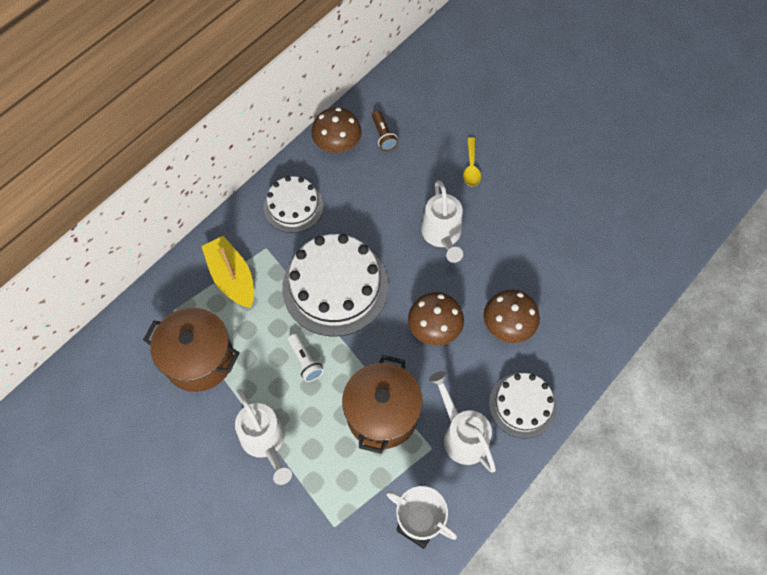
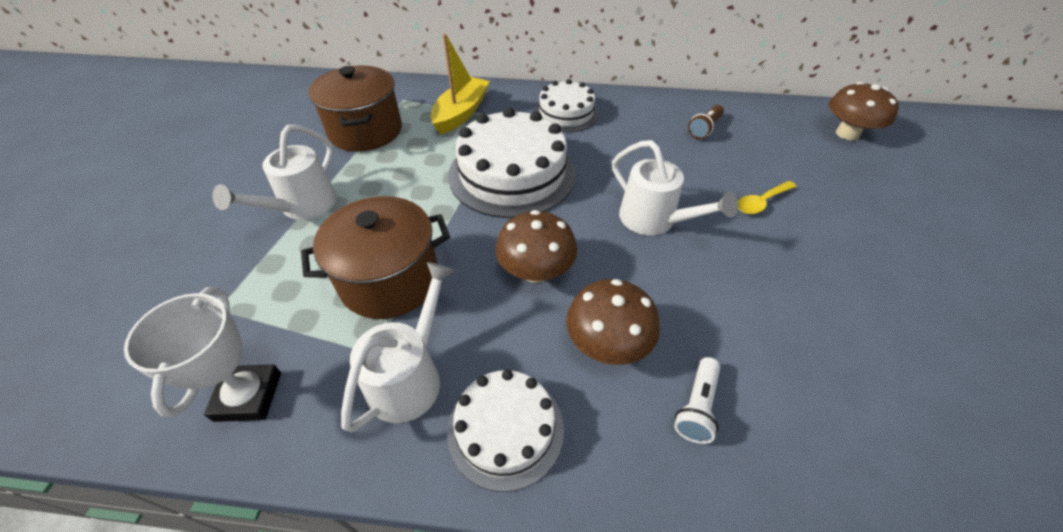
camera: 55 degrees right, 15 degrees down
(305, 361) = (412, 192): white flashlight -> white flashlight (696, 406)
(337, 144) = (657, 108): brown mushroom -> brown mushroom (847, 134)
(442, 236) = (654, 220): white watering can -> white watering can turned 90 degrees counterclockwise

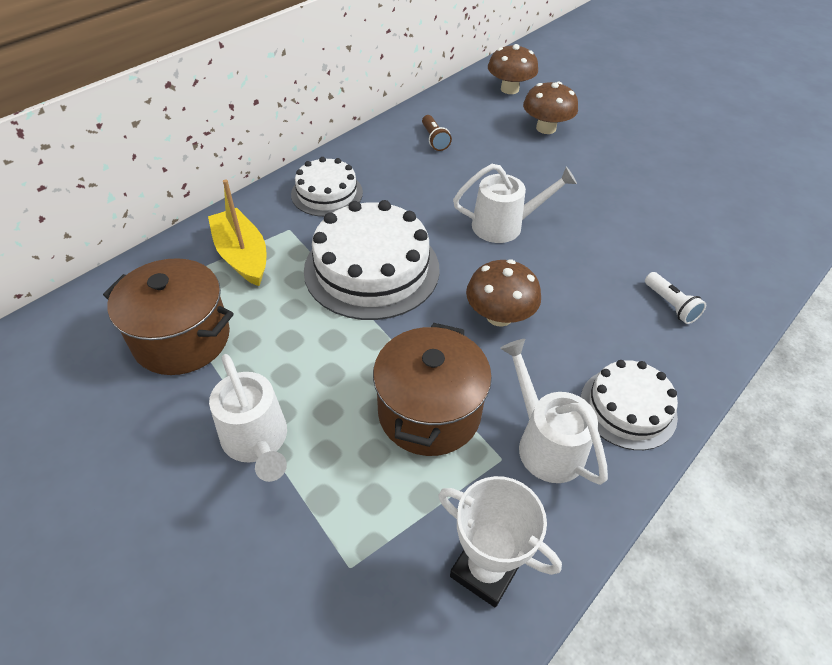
camera: 55 degrees left, 0 degrees up
(607, 344) = (596, 317): brown mushroom -> brown mushroom (546, 128)
(761, 202) = (535, 168): yellow spoon -> none

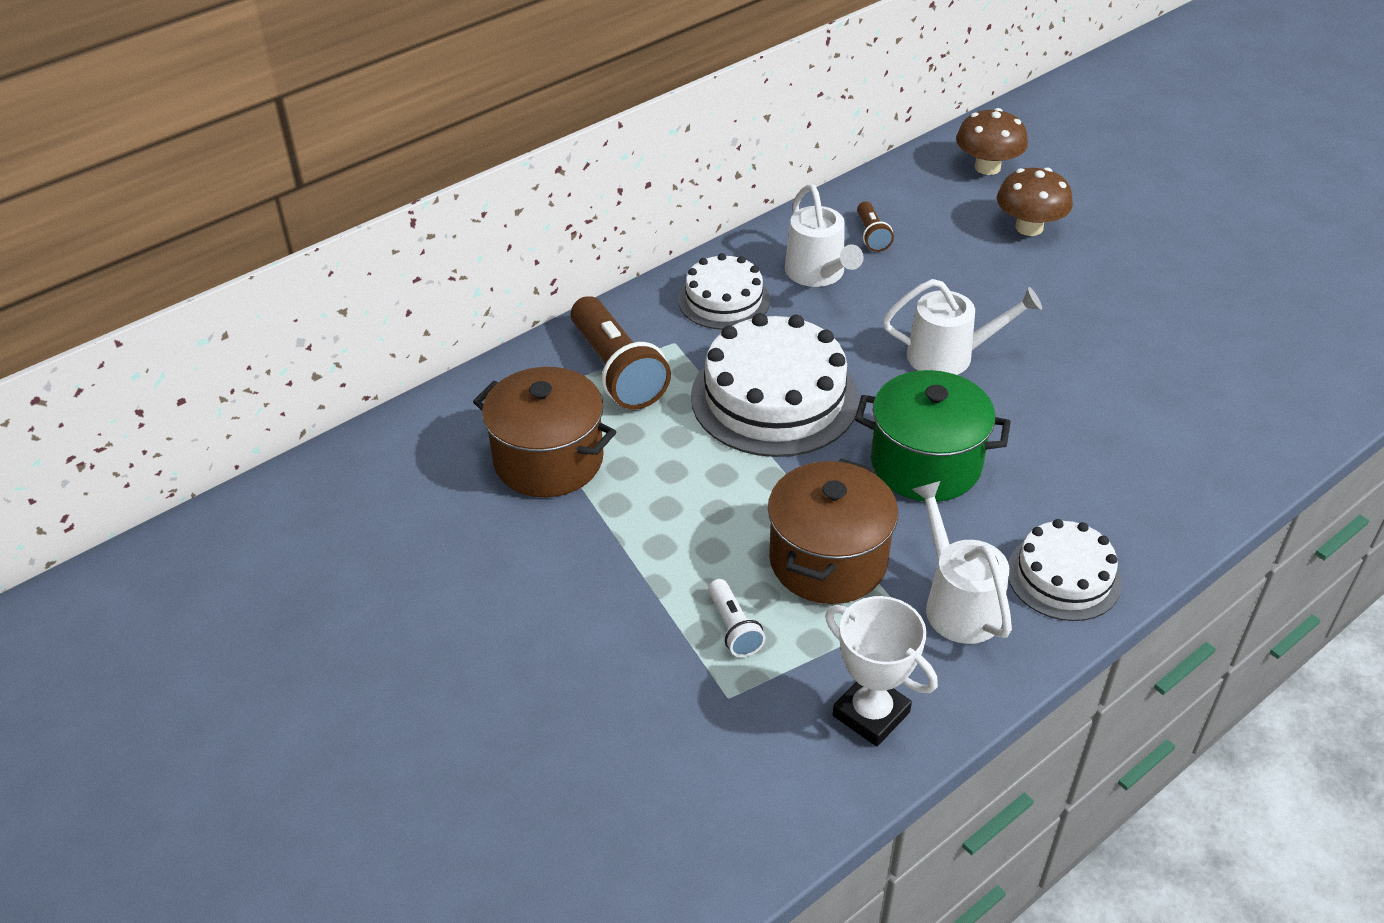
camera: 10 degrees right, 5 degrees down
(242, 256) = (617, 371): yellow boat -> brown flashlight
(257, 442) = (634, 573): white watering can -> white watering can (819, 274)
(499, 316) = (925, 464): brown mushroom -> green pot
(670, 305) = (1146, 468): white flashlight -> white flashlight (733, 628)

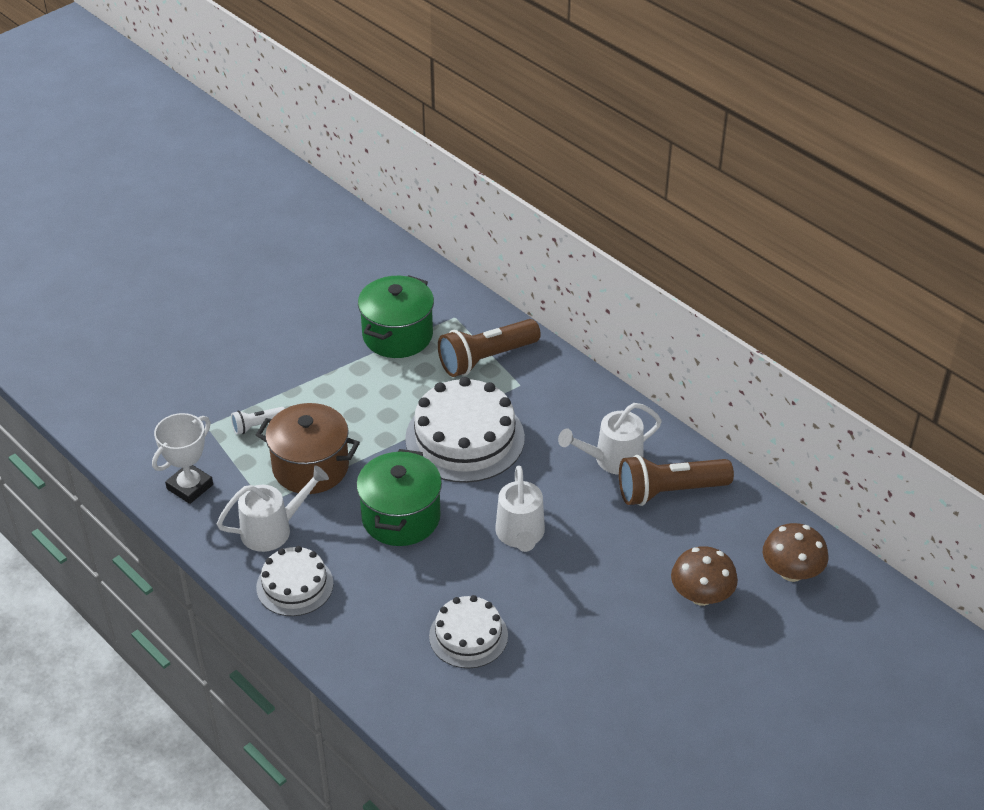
camera: 85 degrees right, 0 degrees up
(548, 460) = (397, 335): brown pot -> green pot
(724, 300) = (572, 408): white cake -> white cake (468, 636)
(871, 235) = (669, 491): brown flashlight -> brown flashlight, size x2.00

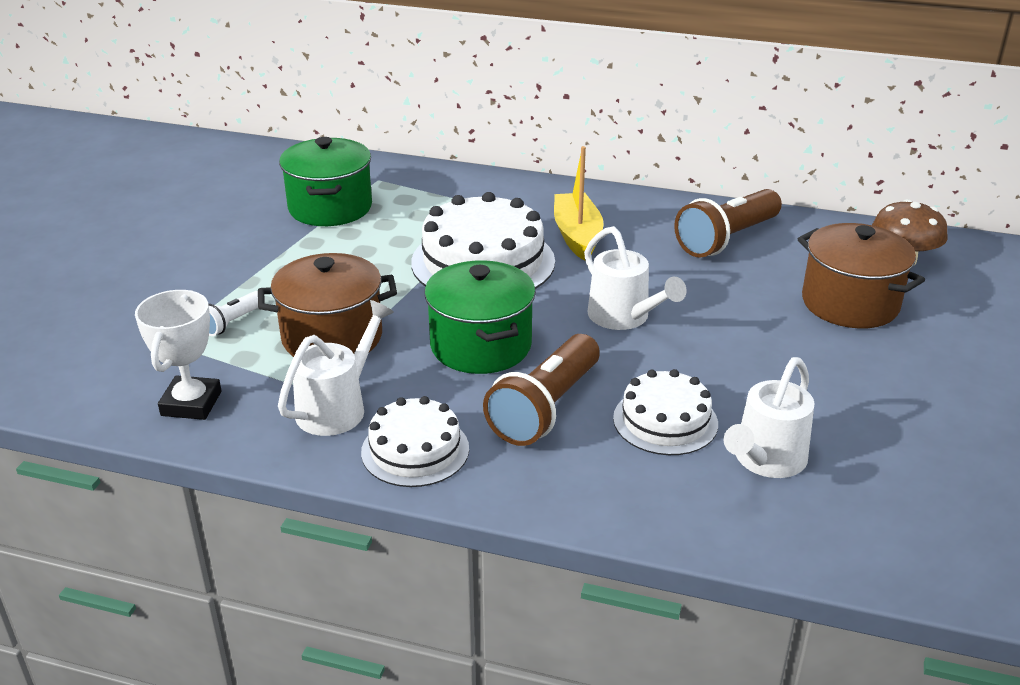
camera: 30 degrees left, 10 degrees down
(486, 358) = (442, 199): brown flashlight -> brown flashlight (545, 408)
(556, 439) = (577, 235): none -> yellow boat
(611, 460) = (646, 234): white watering can -> white watering can (765, 461)
(701, 595) = (850, 303): brown mushroom -> brown pot

